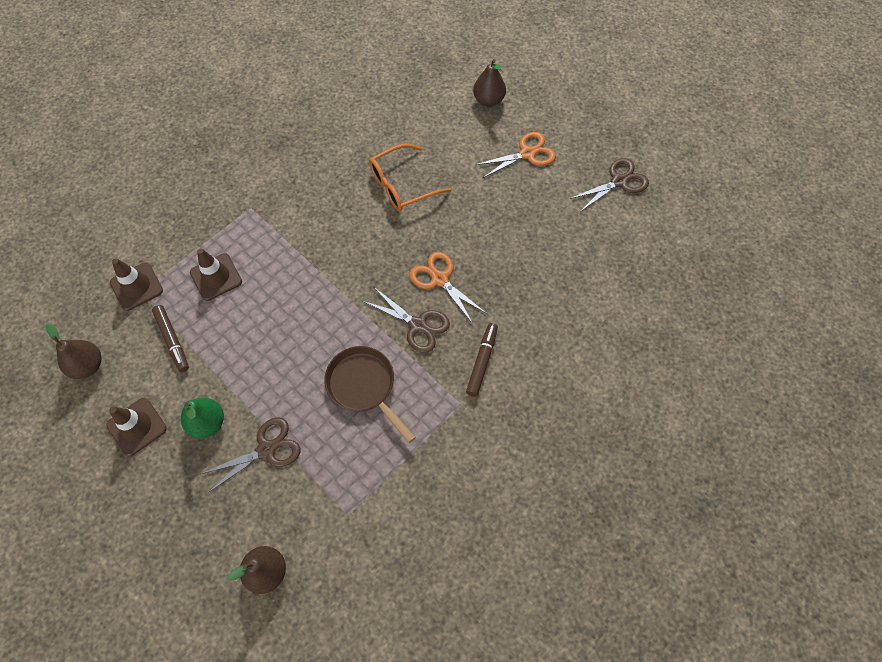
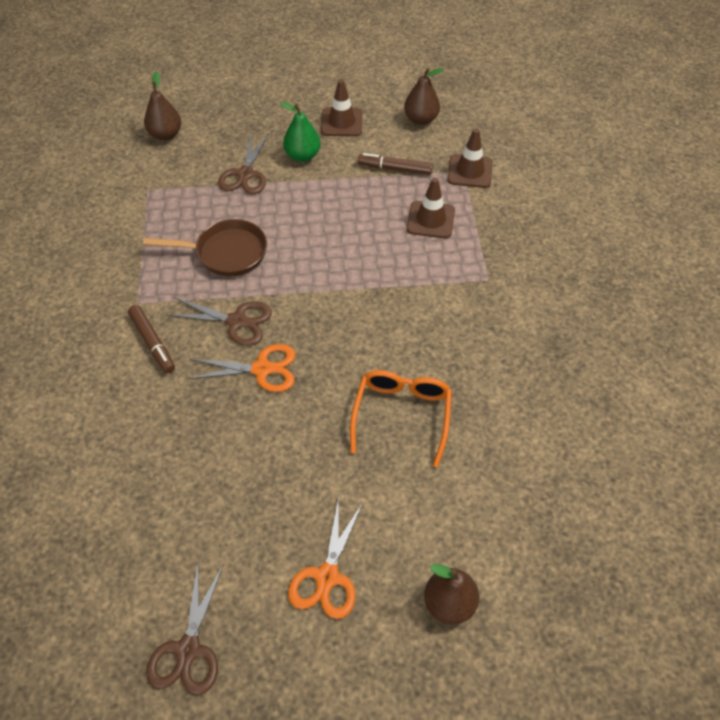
camera: 130 degrees right, 10 degrees down
(417, 325) = (236, 321): brown scissors -> brown scissors turned 150 degrees counterclockwise

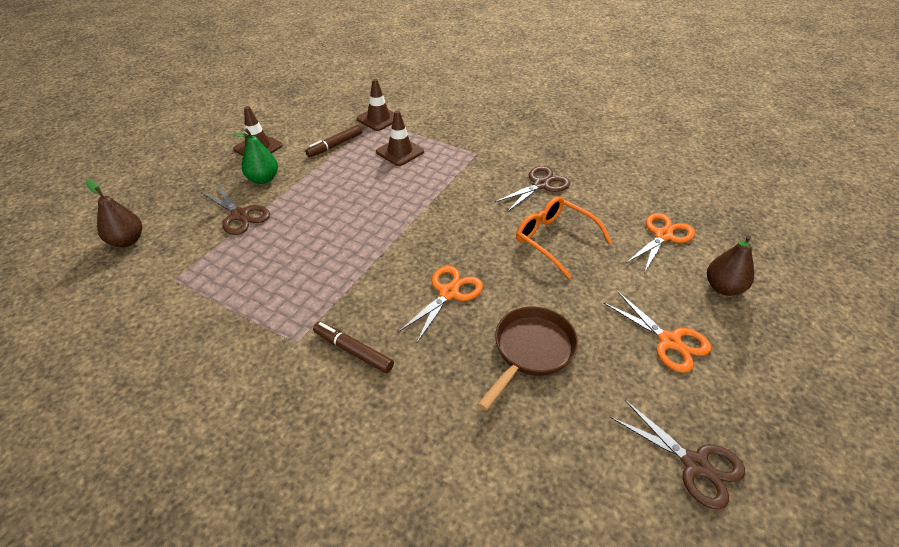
camera: 55 degrees left, 10 degrees down
(153, 342) = (353, 351): brown marker -> brown marker turned 150 degrees counterclockwise
(226, 253) = (308, 262): brown pan -> brown pan (531, 351)
(236, 321) = (386, 287): brown scissors -> brown scissors (540, 185)
(421, 119) = (306, 115): brown pear -> none
(493, 513) = (663, 236): none -> orange scissors

